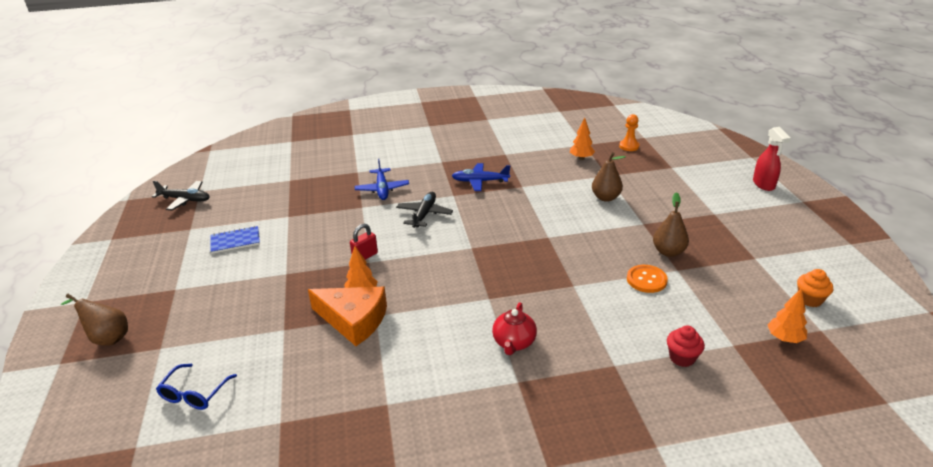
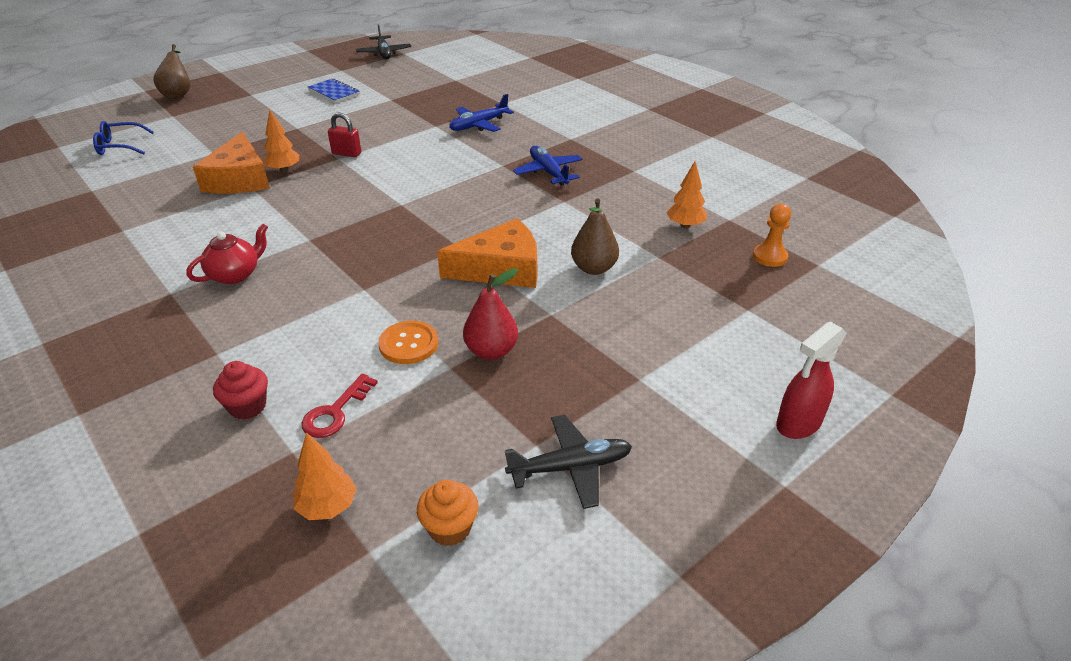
camera: 60 degrees right, 5 degrees up
(424, 214) = (447, 160): black plane -> black plane (570, 467)
(514, 343) = (235, 274): red teapot -> red teapot turned 150 degrees clockwise
(585, 228) = (501, 268): none -> orange cheese
(668, 252) = (491, 351): brown pear -> red pear
(702, 321) = (335, 412): none -> red key

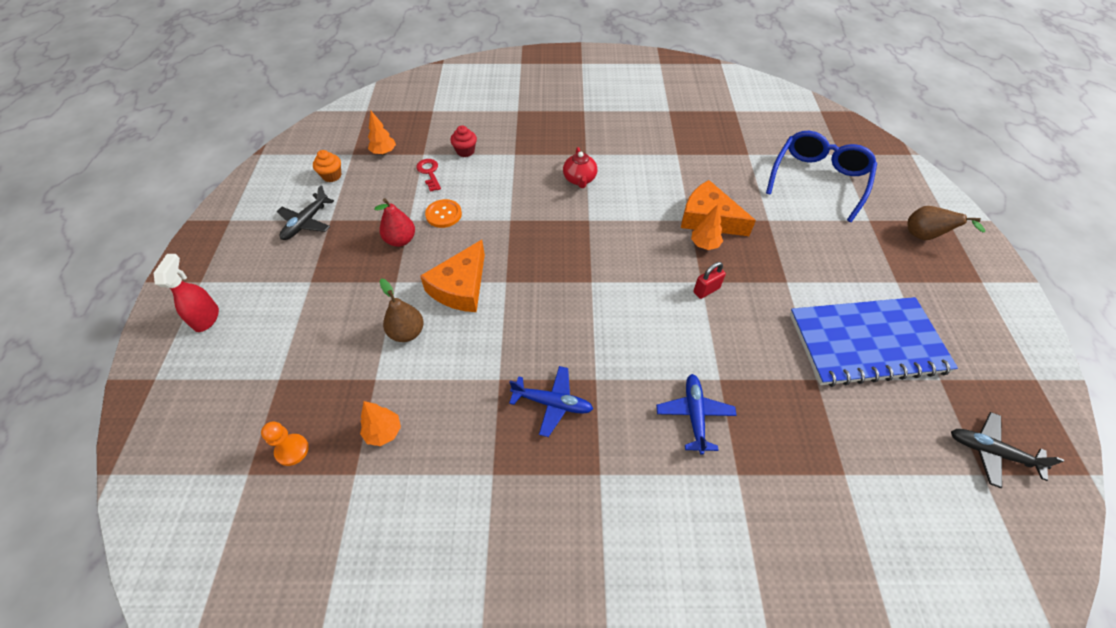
camera: 130 degrees right, 15 degrees up
(120, 146) = (818, 180): blue glasses -> blue glasses, size x1.99
(334, 92) = (866, 343): blue notebook -> blue notebook, size x2.38

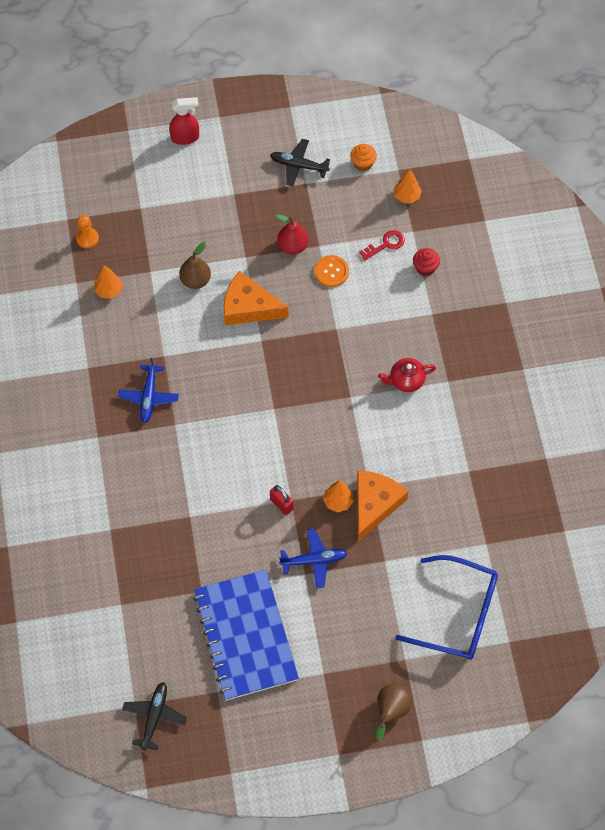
camera: 80 degrees right, 10 degrees up
(694, 415) = (154, 498): blue plane -> blue plane (314, 560)

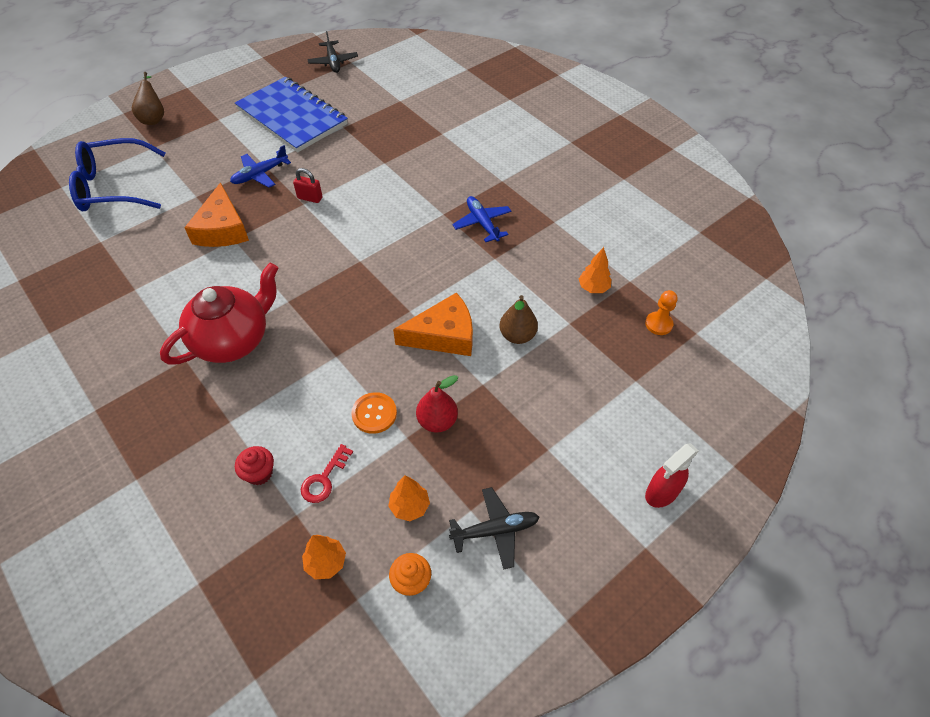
camera: 150 degrees right, 10 degrees down
(338, 501) = (258, 218): orange tree -> orange tree (409, 506)
(406, 380) = (233, 340): red teapot -> red teapot, size x1.92

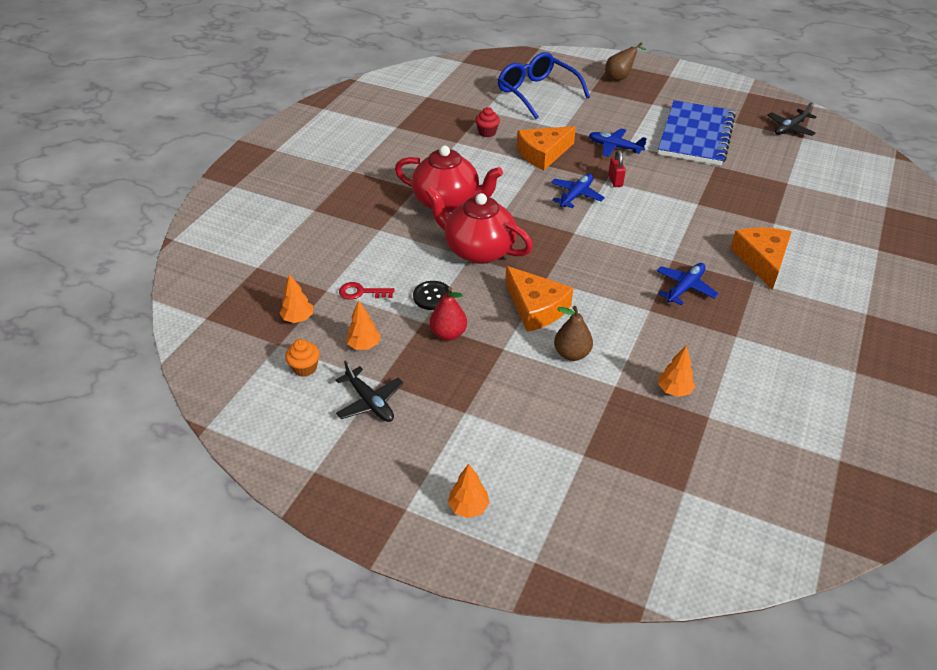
camera: 65 degrees right, 10 degrees down
(259, 473) = (348, 260): red cupcake -> red cupcake (487, 132)
(307, 234) = (576, 195): none -> blue plane
(331, 345) = (478, 250): none -> red teapot
(374, 413) = (432, 296): orange button -> black button
(480, 163) = (761, 260): none -> orange cheese
(658, 324) = (669, 455): orange pawn -> none
(661, 493) = (468, 507): red spray bottle -> orange tree

